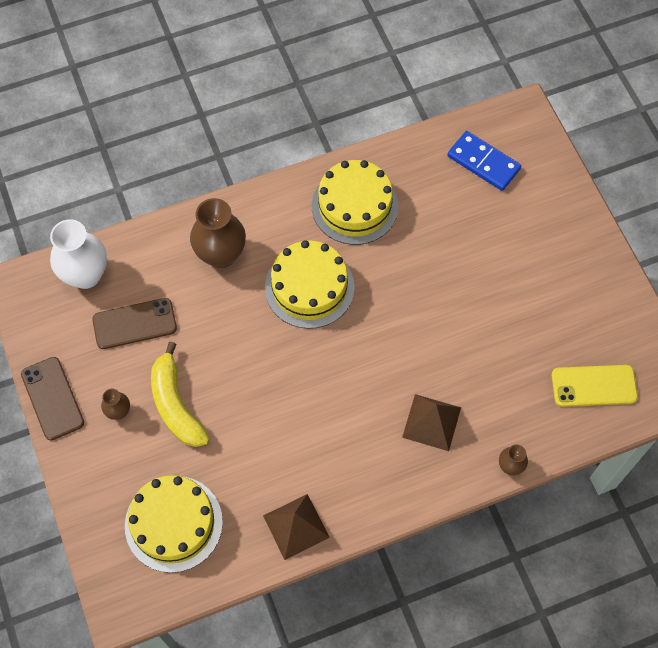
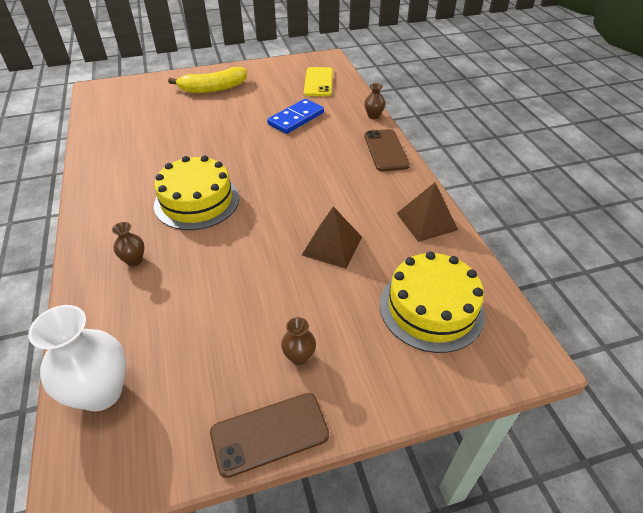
camera: 85 degrees left, 20 degrees down
(134, 324) = (190, 339): brown phone -> brown phone (386, 150)
(176, 405) = (298, 303): yellow banana -> yellow banana (213, 88)
(221, 255) = (134, 260): brown vase -> brown vase, size x0.49
(354, 206) = (128, 170): yellow cake -> none
(431, 422) = (336, 145): brown pyramid -> brown pyramid (332, 246)
(483, 163) = (126, 107): blue domino -> blue domino (296, 119)

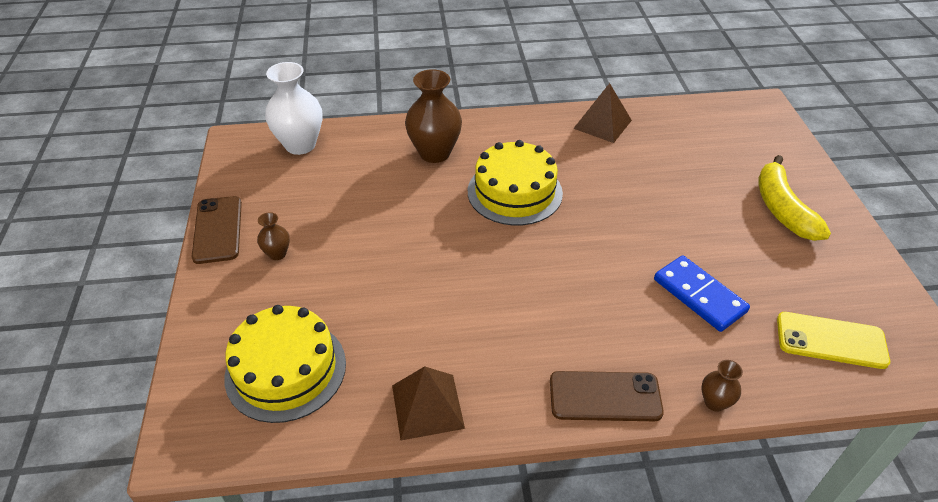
camera: 100 degrees right, 0 degrees up
(134, 260) = (434, 153): brown vase -> brown vase, size x2.04
(332, 246) = (410, 297): brown pyramid -> brown pyramid (602, 124)

